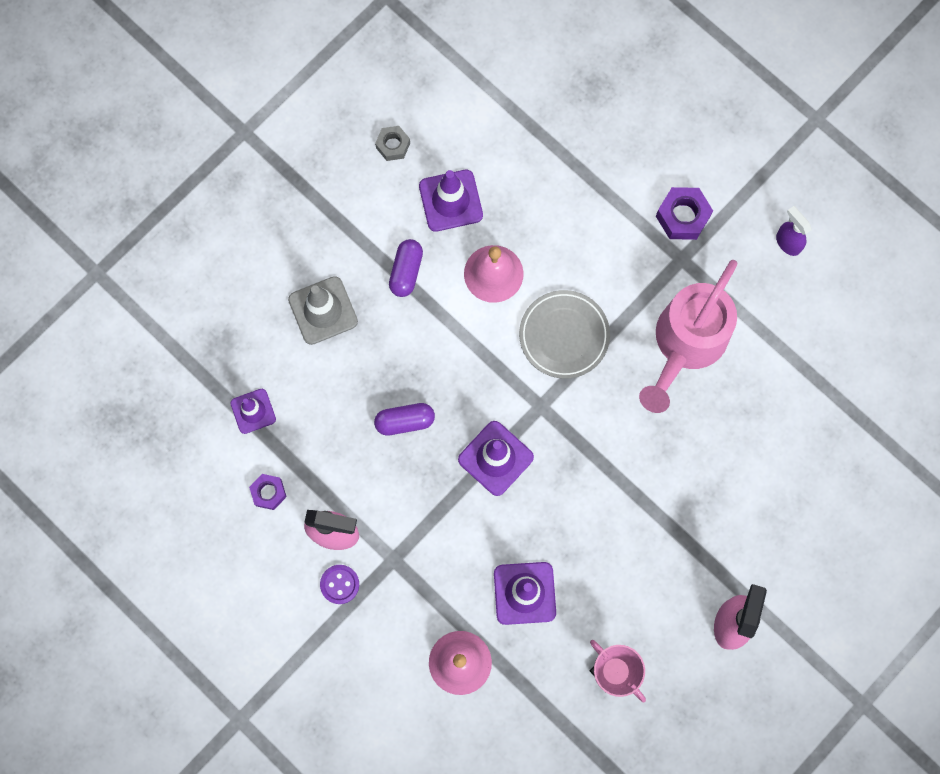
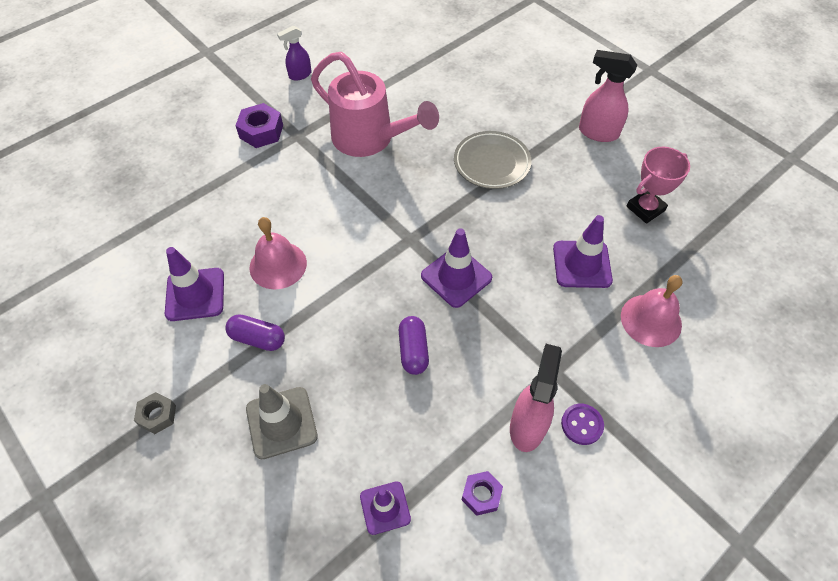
camera: 85 degrees left, 20 degrees down
(393, 145) = (119, 341): grey nut -> grey nut (157, 415)
(564, 335) = (348, 217): grey plate -> grey plate (491, 163)

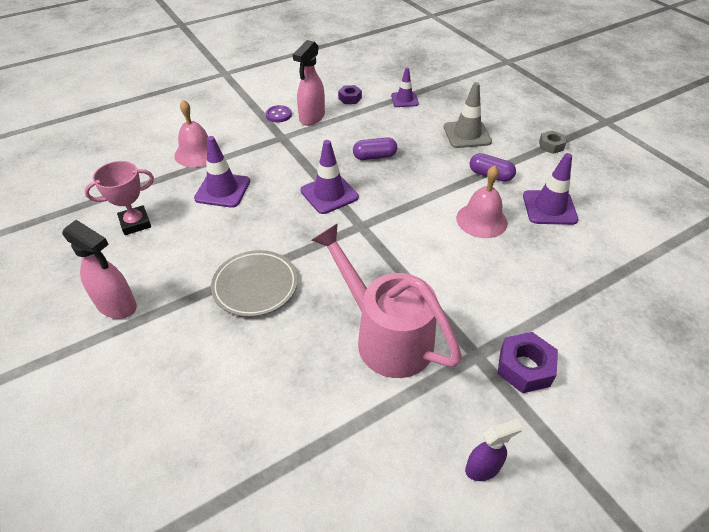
camera: 170 degrees left, 10 degrees down
(413, 351) = (374, 156): purple capsule -> purple capsule turned 75 degrees clockwise

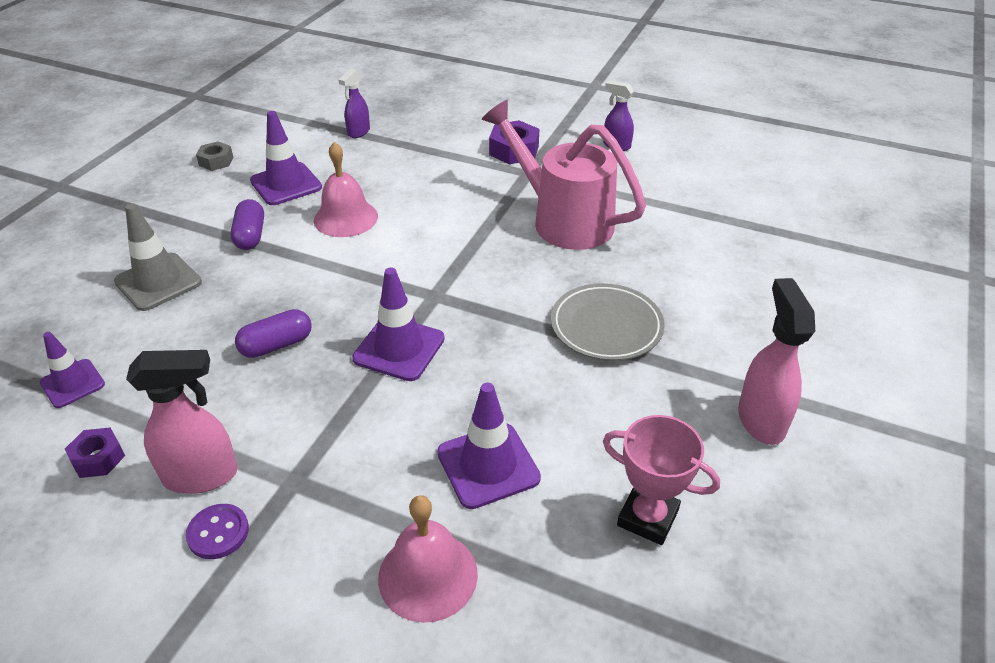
camera: 125 degrees left, 5 degrees down
(374, 156) = (276, 345): purple capsule -> purple capsule turned 75 degrees counterclockwise
(386, 336) = (563, 220): pink watering can -> pink watering can turned 120 degrees clockwise
(551, 146) = (148, 210): grey nut -> grey nut (216, 161)
(620, 274) = (358, 132): none -> purple spray bottle

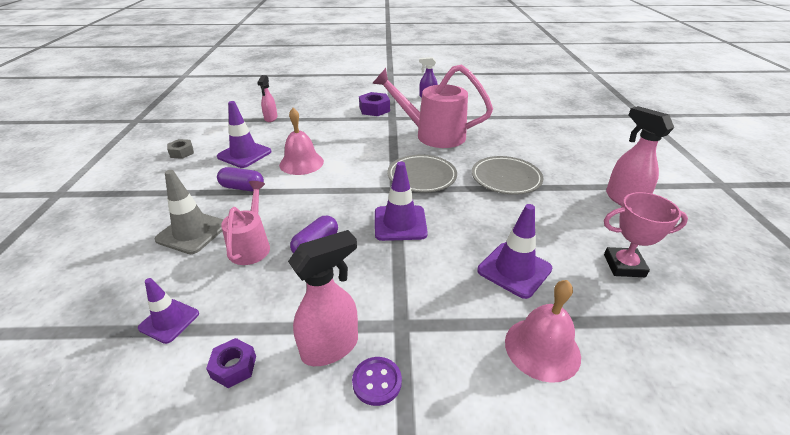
camera: 25 degrees left, 5 degrees down
(207, 321) = (251, 246): none -> pink watering can
(250, 236) = (242, 188): purple capsule -> purple capsule turned 45 degrees counterclockwise
(358, 132) = (271, 118): purple spray bottle -> pink spray bottle
(486, 287) = (422, 177): none -> grey plate

